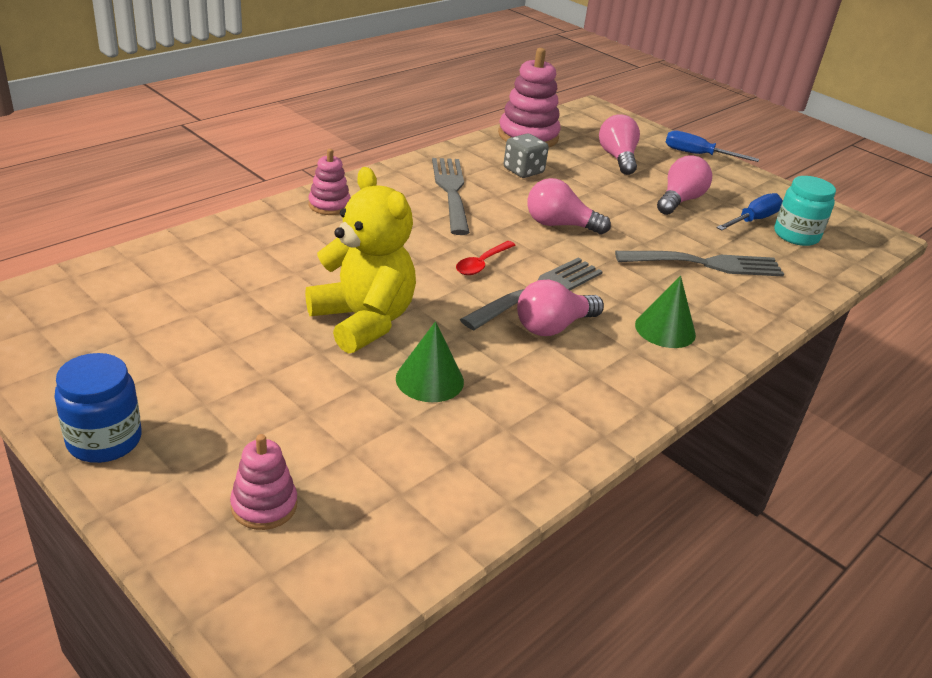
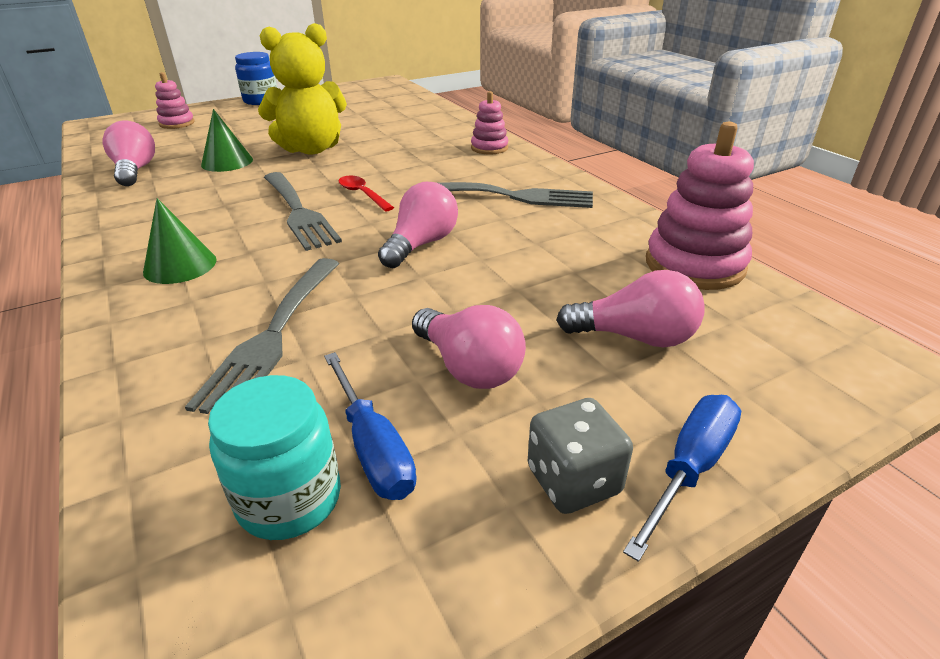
camera: 110 degrees right, 0 degrees up
(523, 171) = (570, 243): grey dice -> grey dice (573, 480)
(553, 327) = (241, 210): pink light bulb -> pink light bulb (135, 171)

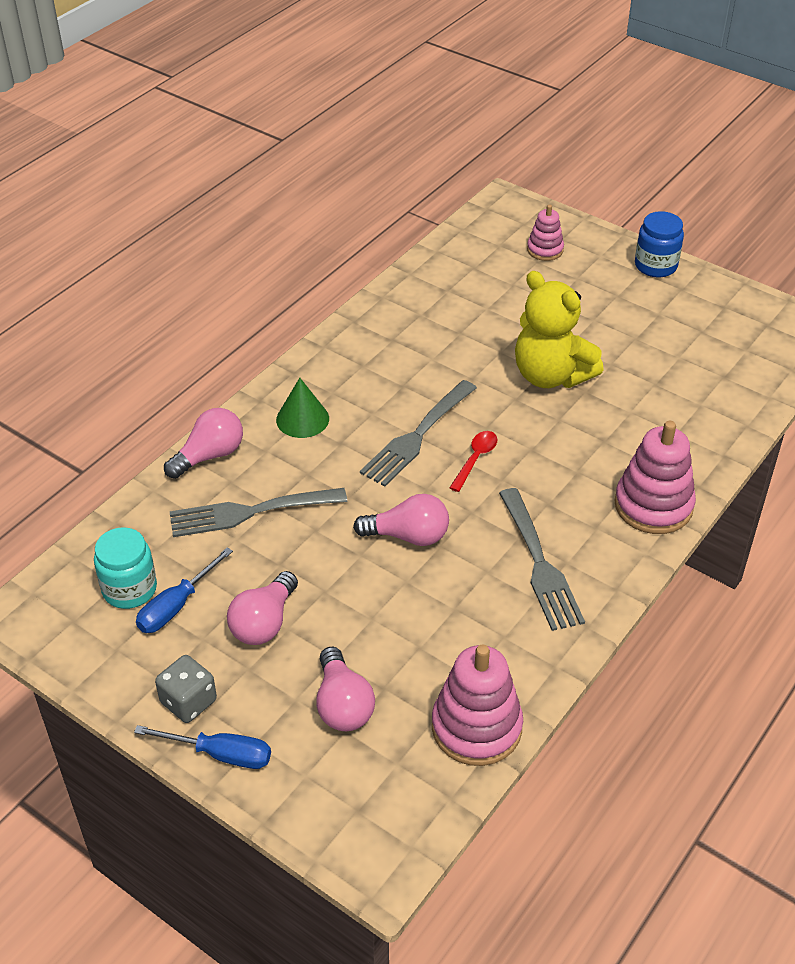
camera: 65 degrees right, 10 degrees up
(135, 171) = (427, 296): pink light bulb -> pink light bulb (209, 455)
(227, 162) = (482, 338): green cone -> none
(489, 148) = (653, 505): pink stacking toy -> pink stacking toy, size x1.76

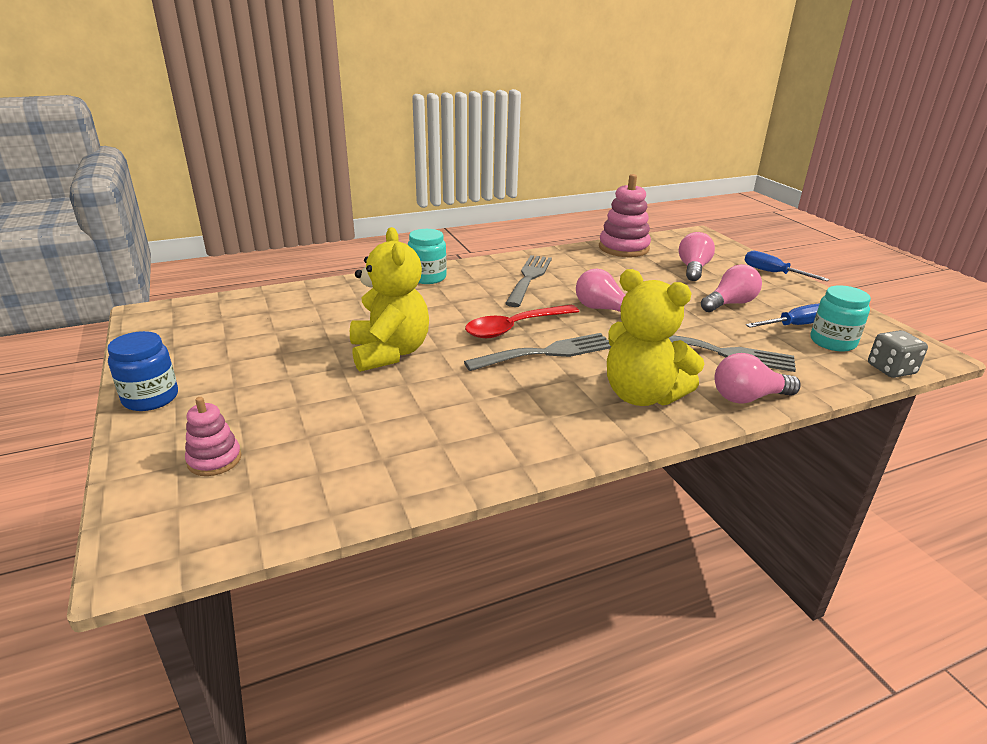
camera: 150 degrees left, 15 degrees down
(188, 702) = (790, 291): grey dice -> grey dice (891, 369)
(302, 419) = (642, 395): green cone -> yellow teddy bear
(475, 459) = (515, 327): red spoon -> red spoon, size x1.75
(653, 505) = (427, 277): pink stacking toy -> turquoise jar

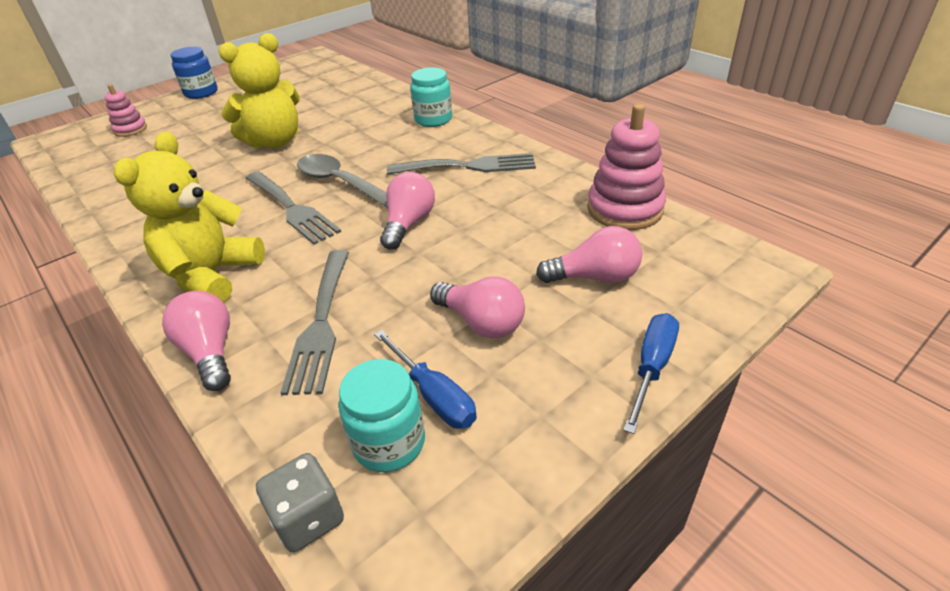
camera: 75 degrees right, 10 degrees up
(515, 327) = (340, 183): red spoon -> grey spoon

